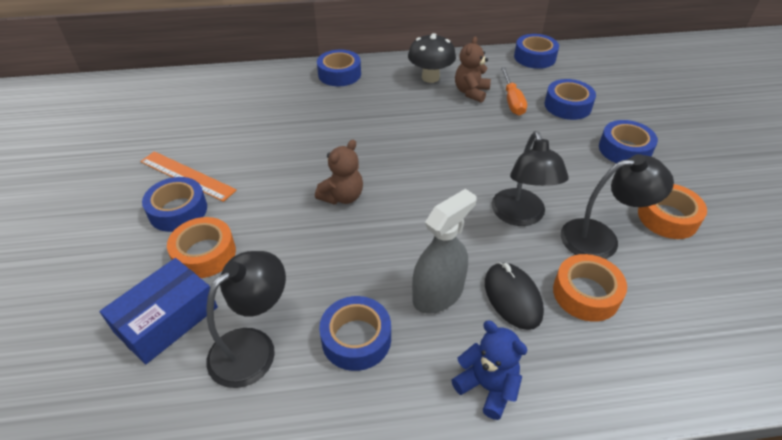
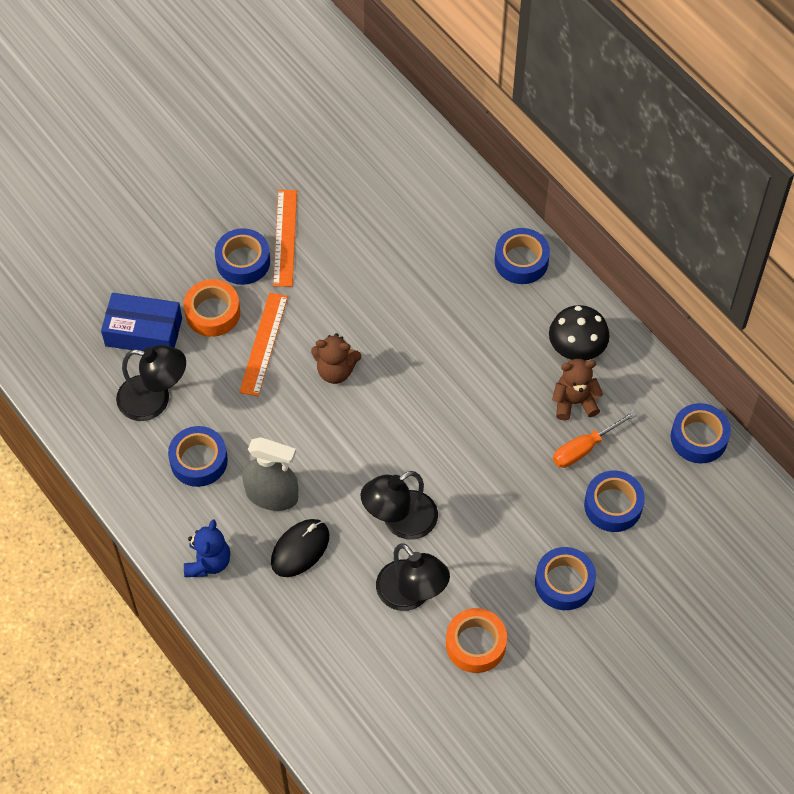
camera: 60 degrees right, 15 degrees up
(272, 231) = (264, 344): none -> orange ruler
(586, 293) = (336, 601): orange tape -> none

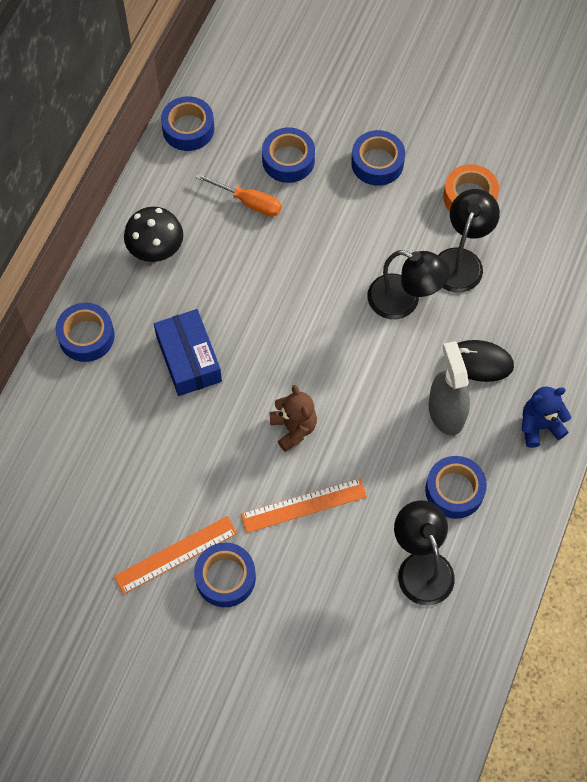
camera: 120 degrees left, 5 degrees up
(143, 332) = (358, 622): blue box -> blue box (189, 359)
(212, 313) = (298, 571): orange tape -> none
(574, 402) = (209, 229): brown teddy bear -> none

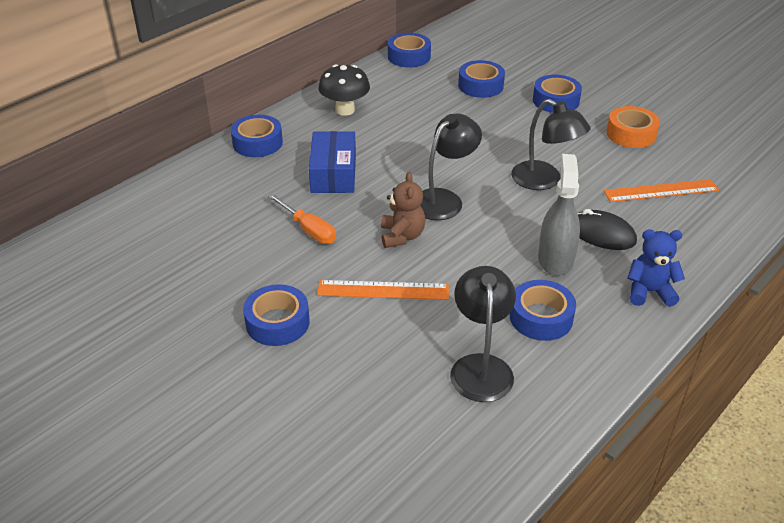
camera: 20 degrees right, 25 degrees down
(176, 554) = (241, 293): orange ruler -> orange ruler (661, 191)
(249, 202) = (436, 100): orange screwdriver -> orange screwdriver (308, 229)
(461, 260) = (609, 168): black lamp -> black lamp (444, 199)

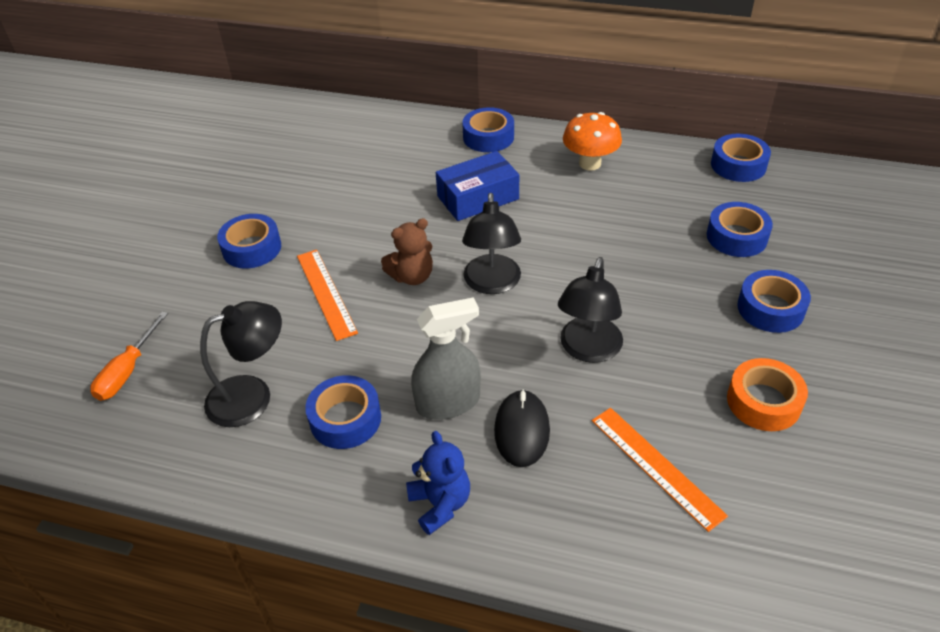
camera: 65 degrees right, 5 degrees up
(308, 229) = (383, 216): orange screwdriver -> orange screwdriver (127, 371)
(345, 110) = (590, 163): black mushroom -> orange mushroom
(444, 199) = (492, 284): black lamp -> black lamp turned 75 degrees clockwise

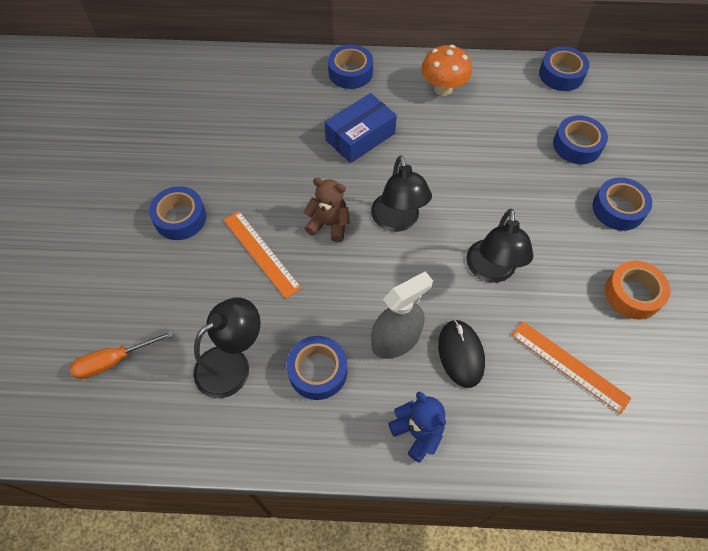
camera: 15 degrees left, 15 degrees up
(127, 371) = (114, 361): orange screwdriver -> orange screwdriver turned 60 degrees clockwise
(412, 276) = (329, 224): brown teddy bear -> brown teddy bear turned 120 degrees counterclockwise

